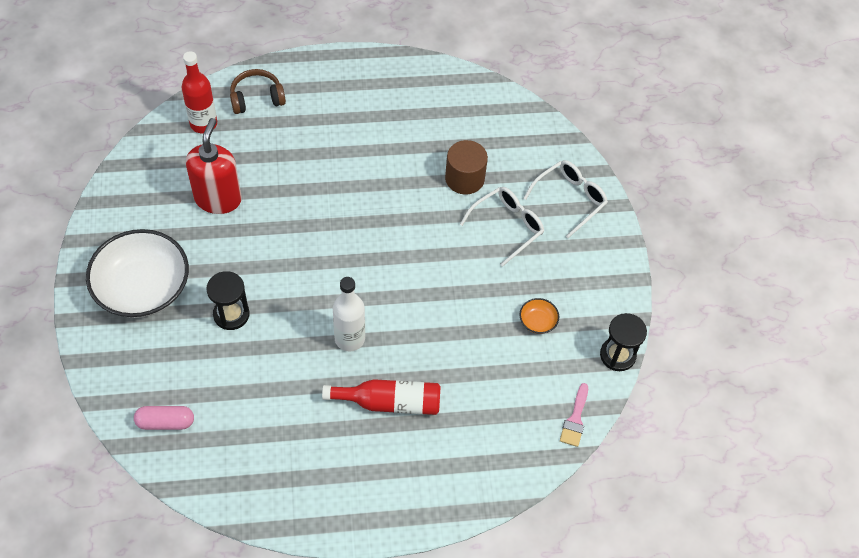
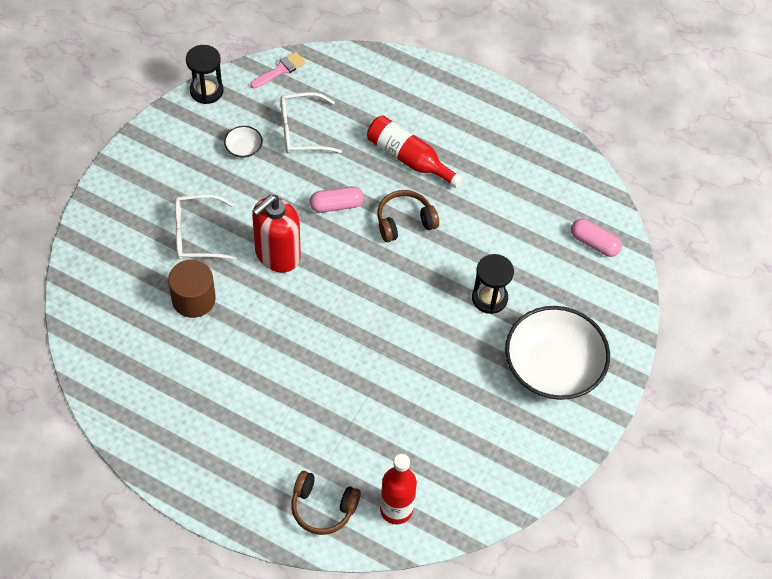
camera: 145 degrees left, 0 degrees up
(218, 198) = (433, 415): red soap dispenser -> red soap dispenser (277, 254)
(349, 339) = (404, 222): white bottle -> brown headphones
(418, 318) = (336, 205): none -> pink capsule
(537, 321) = (243, 148): orange bowl -> white bowl
(569, 199) = (121, 225): white glasses -> white glasses (302, 131)

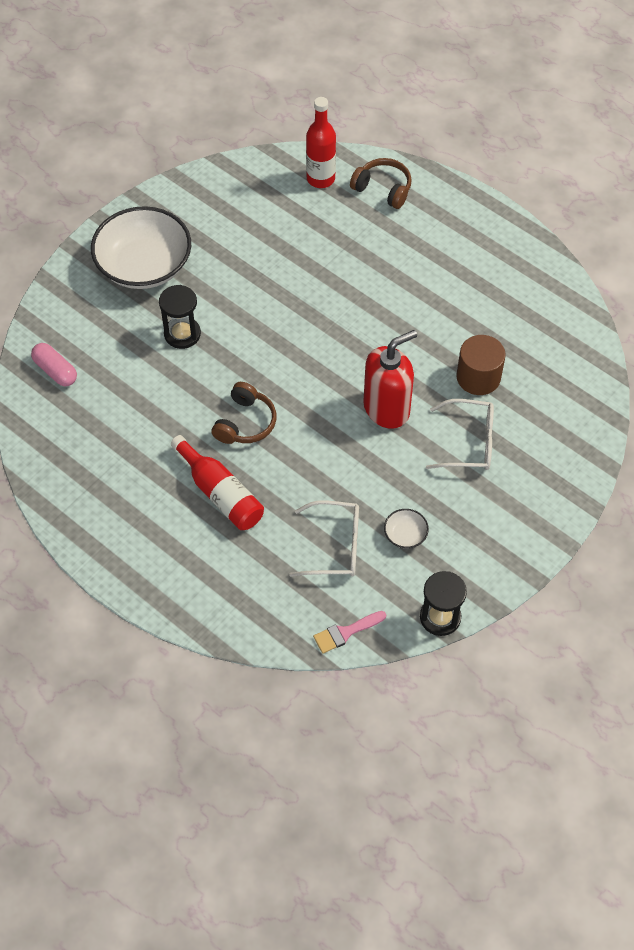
camera: 165 degrees left, 0 degrees up
(336, 205) = (314, 452): pink capsule -> none
(404, 222) = (245, 423): brown headphones -> brown headphones turned 60 degrees counterclockwise

